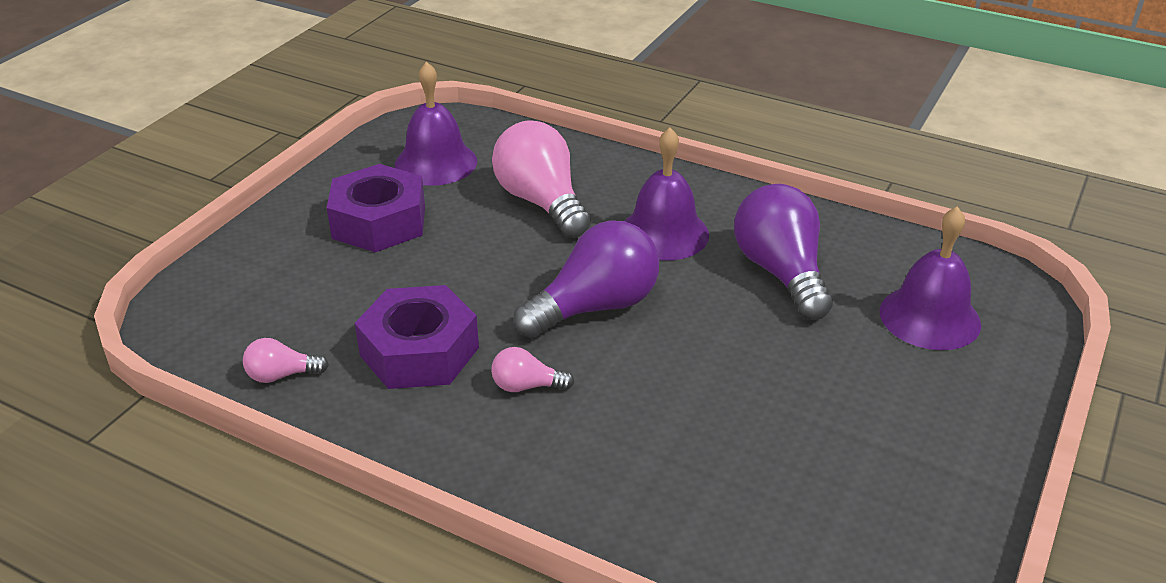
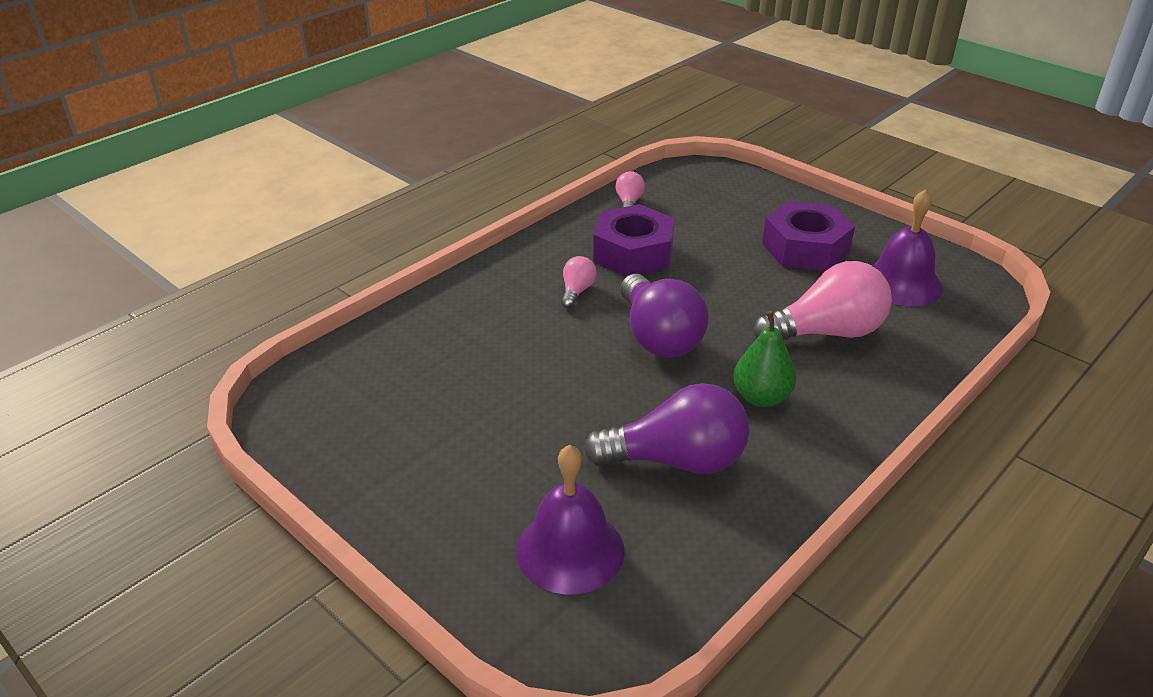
camera: 105 degrees right, 0 degrees up
(664, 233) = (761, 397): purple bell -> green pear

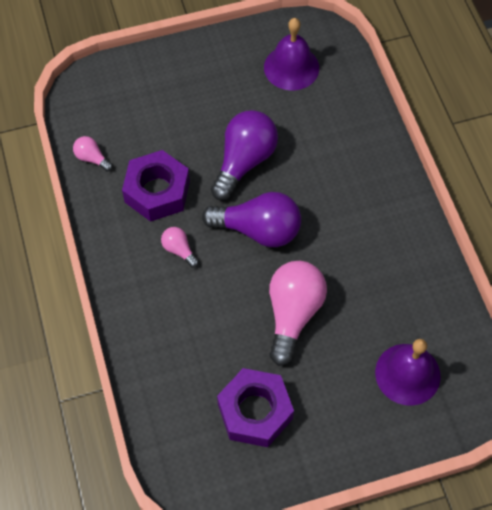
camera: 60 degrees left, 25 degrees up
(676, 460) = (371, 284): purple light bulb -> purple light bulb (244, 161)
(761, 397) = (346, 210): green pear -> none
(805, 248) = (221, 91): purple nut -> purple nut (255, 411)
(826, 332) = (311, 139): pink light bulb -> pink light bulb (293, 314)

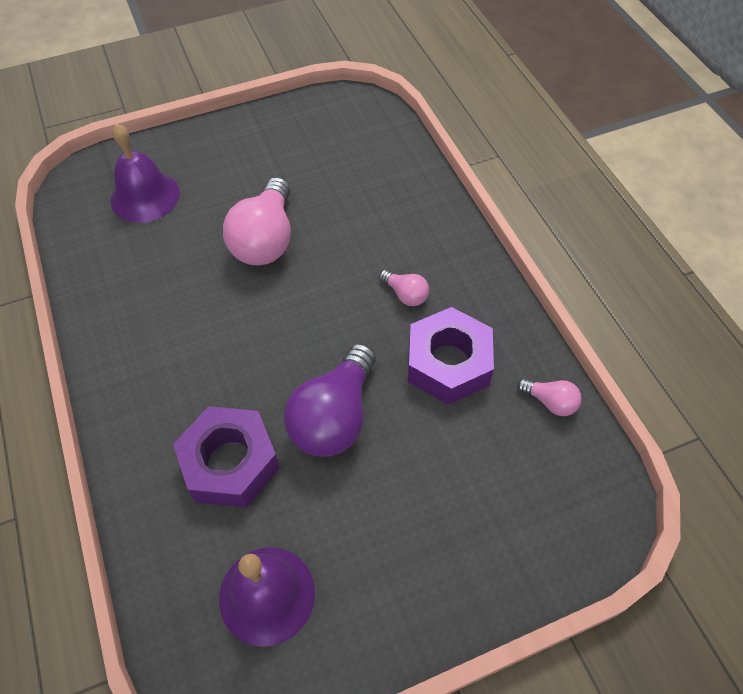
camera: 175 degrees right, 5 degrees down
(255, 411) = (303, 156): purple nut -> purple nut (230, 463)
(258, 230) = (309, 326): purple light bulb -> none

